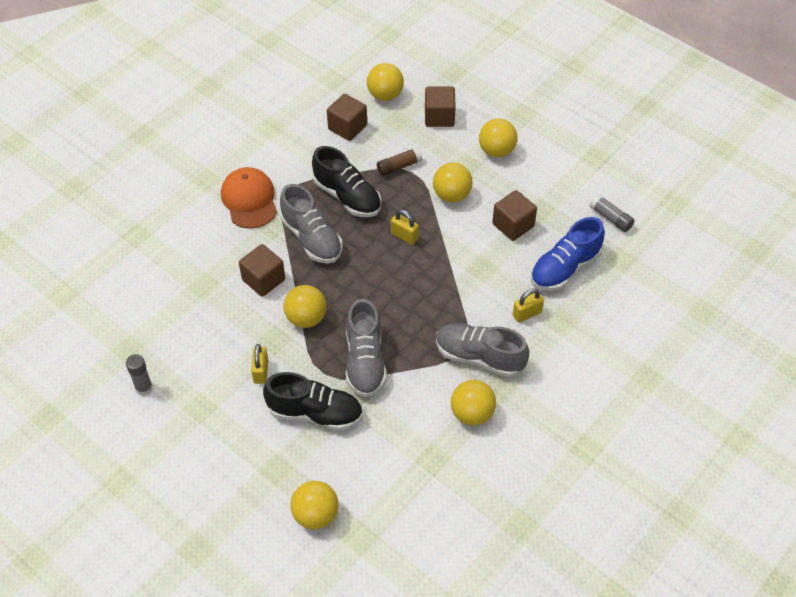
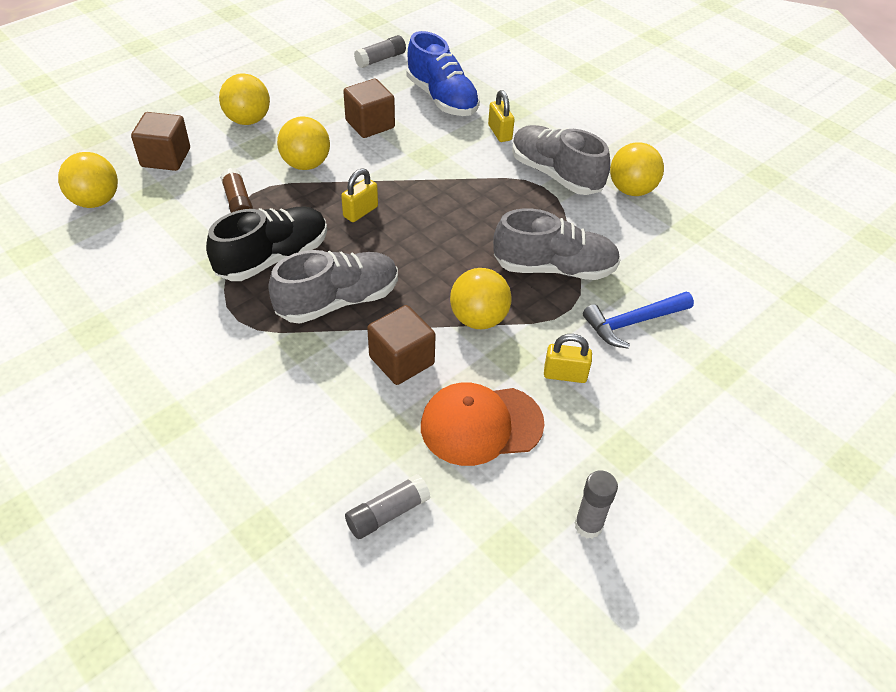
camera: 85 degrees left, 5 degrees down
(149, 288) = (387, 513): none -> grey glue stick
(249, 200) = (238, 367): orange cap -> orange cap (481, 425)
(315, 413) = (633, 323): black shoe -> blue hammer
(316, 515) = (781, 335): yellow ball -> none
(347, 127) = (139, 244): brown cube -> none
(479, 357) = (555, 174): grey shoe -> grey shoe turned 105 degrees clockwise

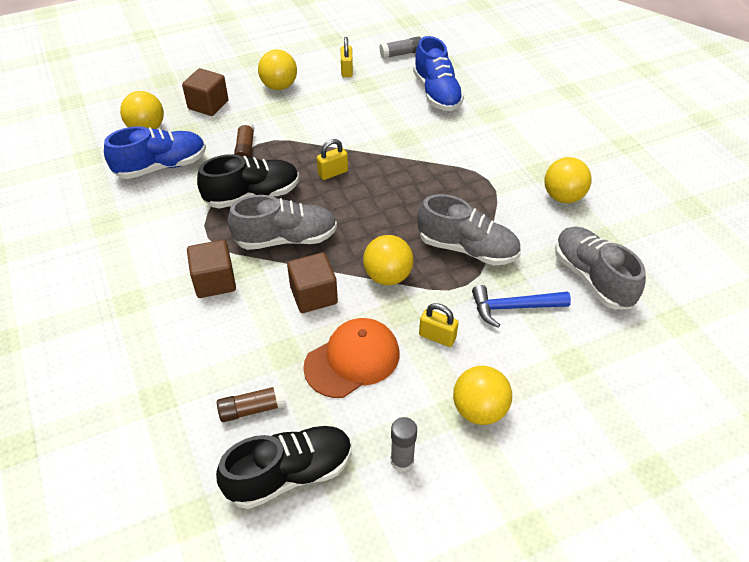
camera: 20 degrees right, 0 degrees up
(137, 245) = (161, 166): none -> blue shoe
(306, 164) = (307, 128): yellow ball -> yellow ball (479, 409)
(370, 124) = (370, 105): brown cube -> brown cube (214, 281)
(387, 513) = (252, 409): grey glue stick -> brown glue stick
(467, 578) = (290, 474): none -> black shoe
(481, 425) = (352, 360): orange cap -> orange cap turned 135 degrees clockwise
(500, 133) = (472, 129): yellow padlock -> yellow padlock (347, 70)
(555, 174) = (503, 172): grey shoe -> grey shoe (592, 278)

